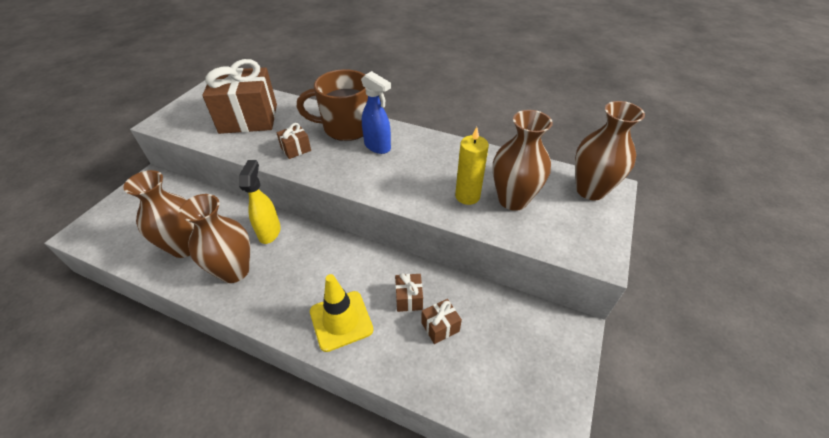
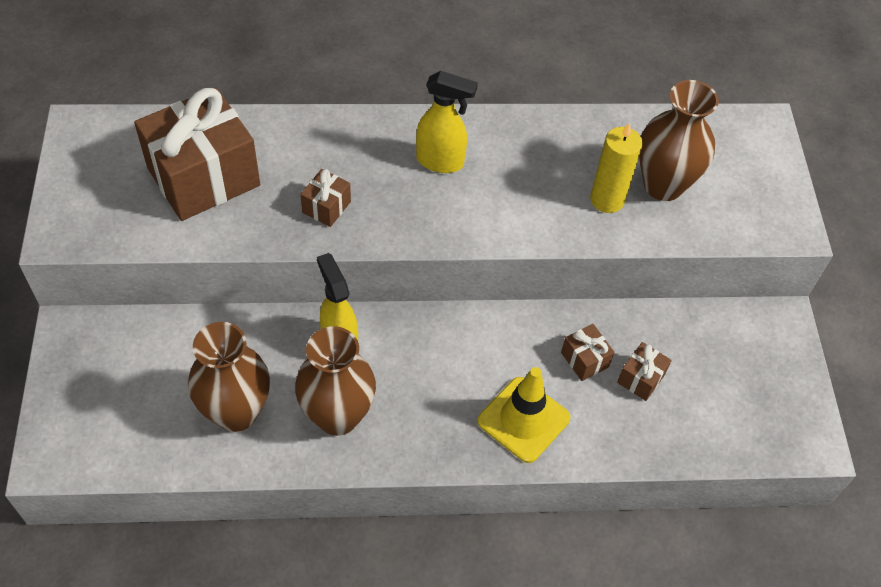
camera: 30 degrees left, 10 degrees up
(346, 128) = (370, 143): brown mug -> none
(378, 147) = (440, 162): blue spray bottle -> yellow spray bottle
(590, 190) = (744, 137): brown vase -> none

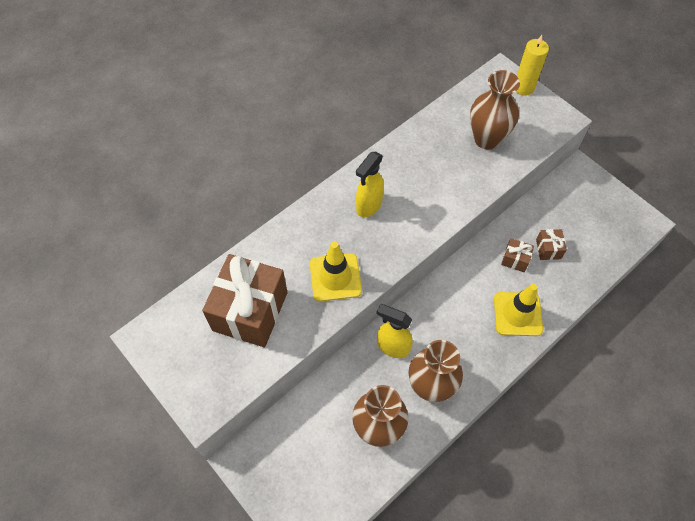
camera: 35 degrees left, 5 degrees up
(326, 207) = (335, 277): brown gift -> yellow traffic cone
(440, 162) = (368, 206): yellow spray bottle -> yellow spray bottle turned 150 degrees clockwise
(607, 199) = (469, 166): yellow candle -> yellow candle (523, 88)

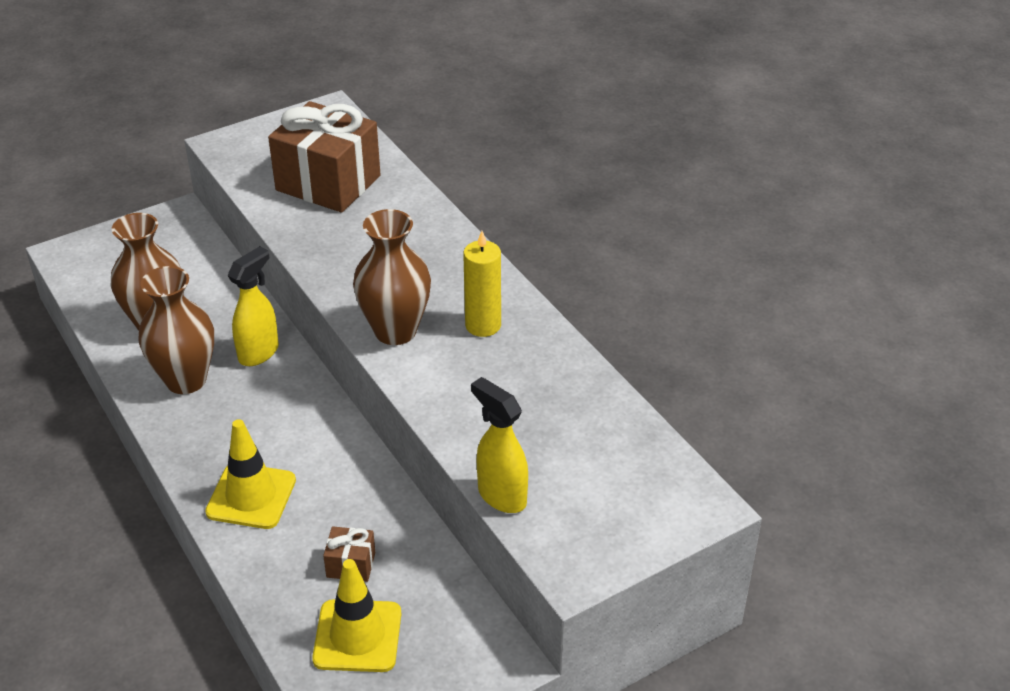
camera: 100 degrees right, 20 degrees down
(335, 277) = (347, 254): yellow traffic cone -> yellow traffic cone (357, 636)
(368, 206) = (451, 298): yellow spray bottle -> yellow spray bottle (501, 496)
(486, 139) = (548, 452): brown vase -> brown vase (395, 331)
(515, 259) = (346, 515): brown gift -> none
(523, 88) = (661, 530): yellow candle -> yellow candle (483, 325)

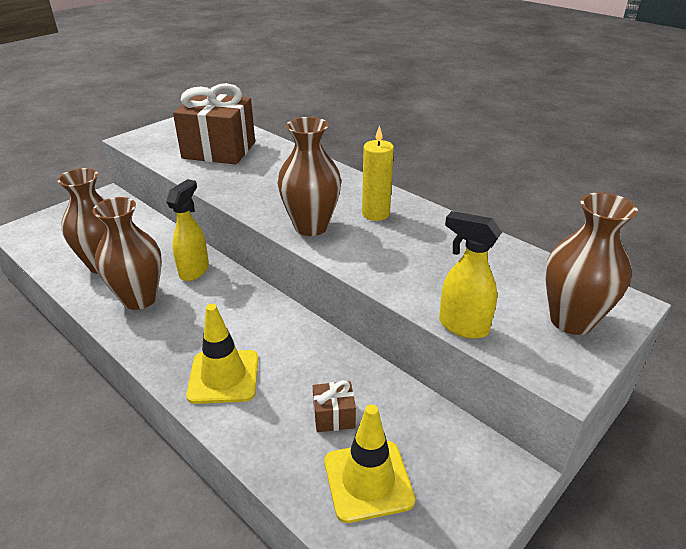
camera: 15 degrees left, 5 degrees down
(627, 513) = (571, 320): none -> brown vase

